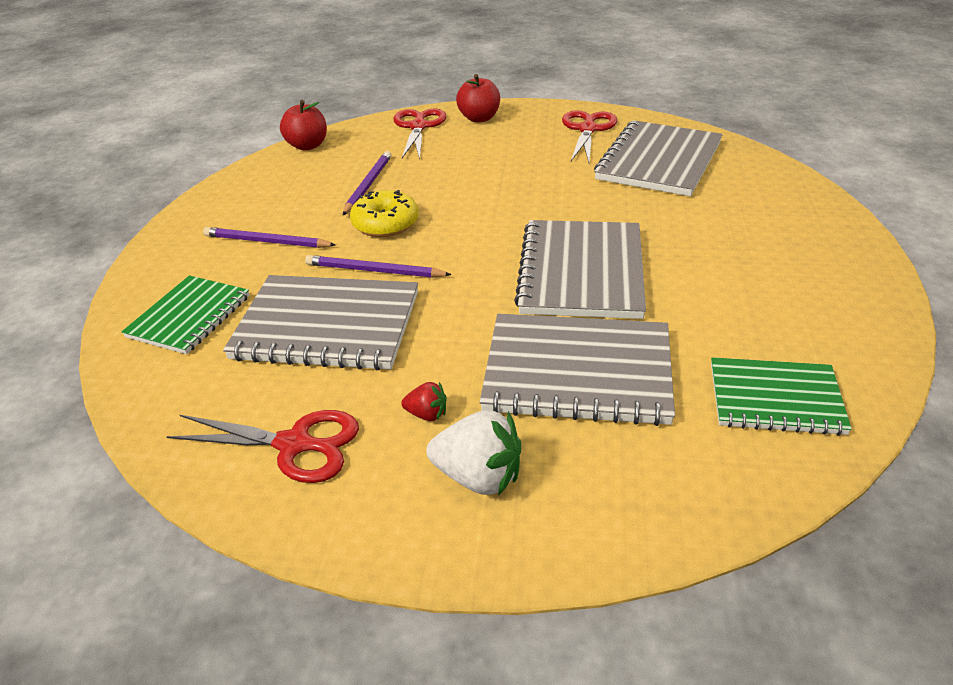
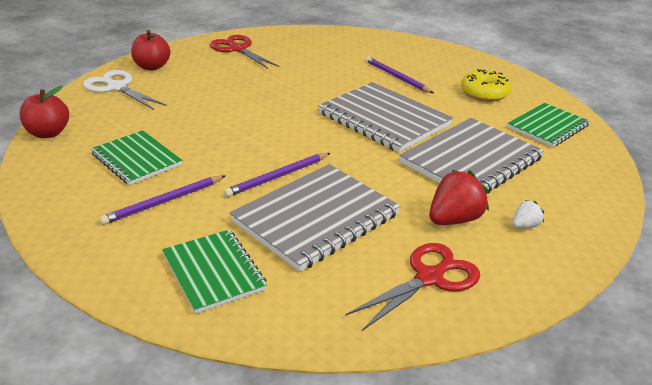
camera: 55 degrees left, 5 degrees down
(315, 197) = (136, 159): none -> green notebook
(368, 185) = (160, 135): purple pencil -> purple pencil (396, 77)
(385, 224) = (226, 150): yellow donut -> yellow donut (484, 93)
(418, 127) = (117, 87): red scissors -> white scissors
(427, 414) = (454, 219): red strawberry -> red strawberry, size x1.91
(478, 476) = (524, 226): white strawberry -> white strawberry, size x0.52
(658, 161) = (310, 51): grey notebook -> none

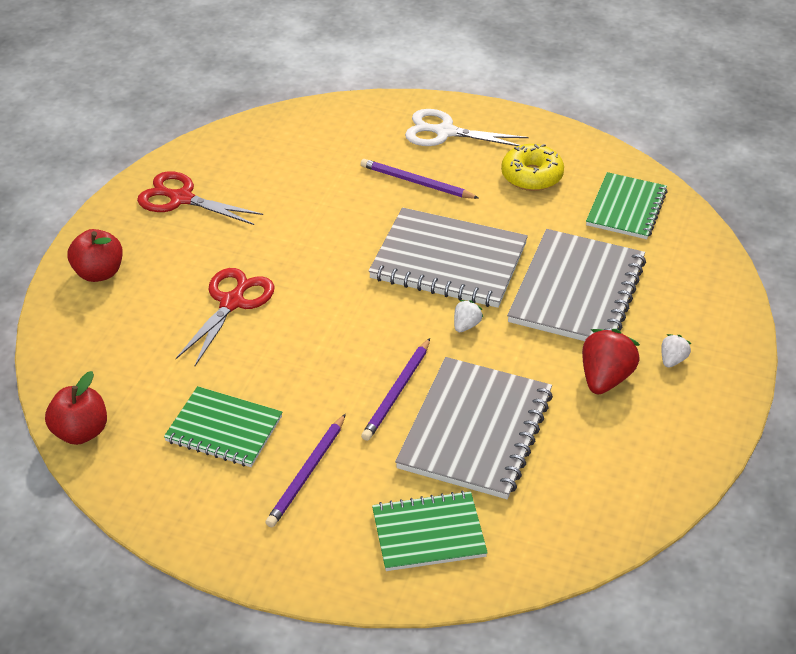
camera: 25 degrees left, 10 degrees up
(117, 87) = (89, 326): white scissors -> white scissors (445, 132)
(214, 272) = (428, 533): green notebook -> green notebook turned 45 degrees counterclockwise
(365, 155) = (466, 325): none -> white strawberry
(429, 278) = (623, 457): red scissors -> red scissors (232, 303)

